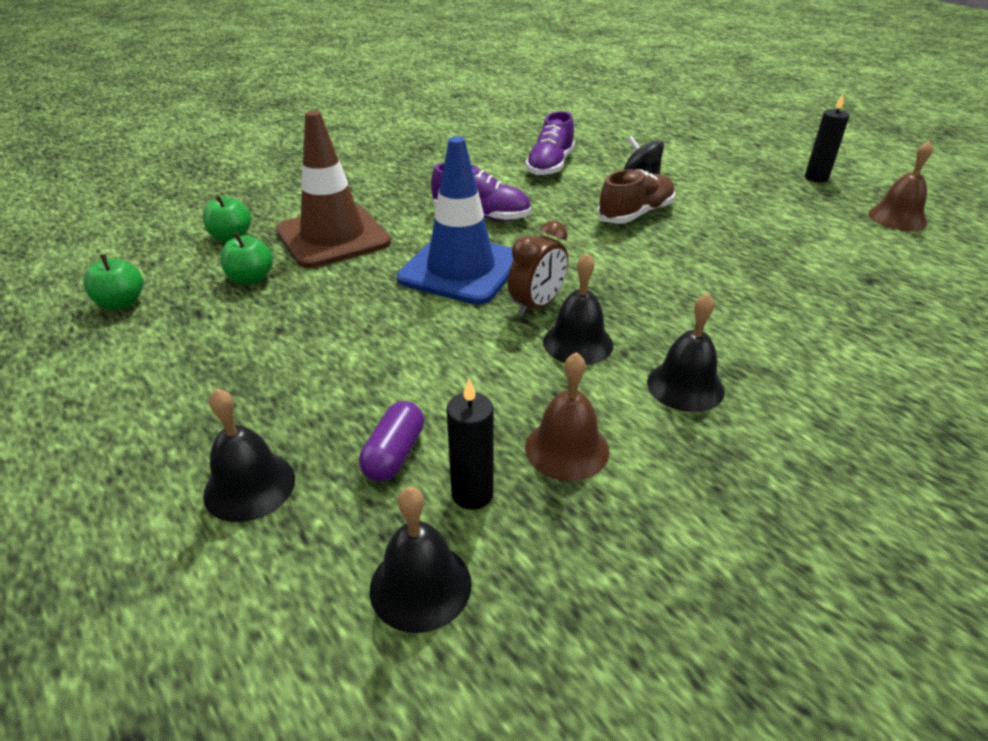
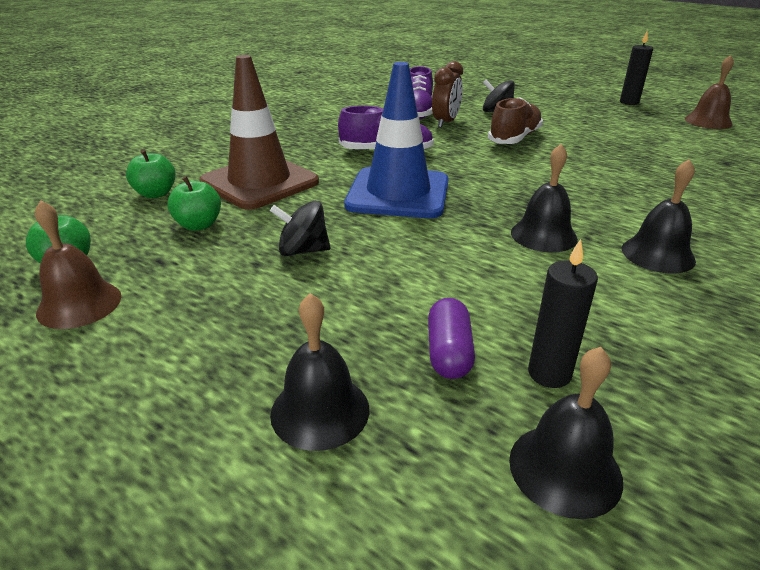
camera: 15 degrees left, 5 degrees down
(328, 322) = (302, 250): none -> black spinning top
(537, 305) = (486, 212): brown clock -> brown clock (445, 123)
(567, 449) = (602, 319): brown bell -> brown bell (79, 304)

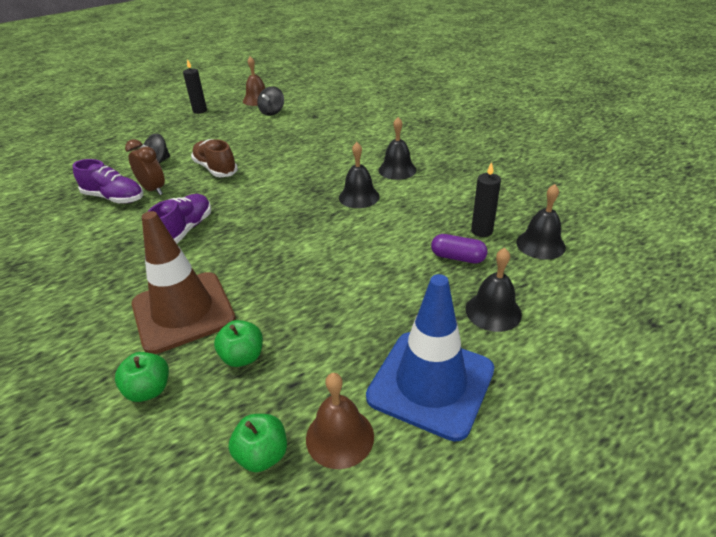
camera: 70 degrees left, 5 degrees up
(302, 250) = (322, 298): black spinning top -> black spinning top (272, 112)
(398, 193) = (264, 239): blue traffic cone -> blue traffic cone (431, 383)

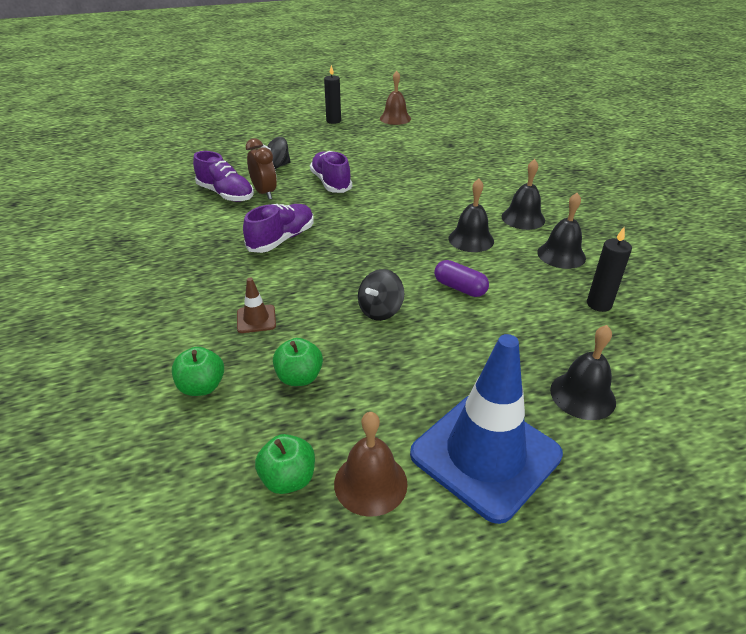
camera: 15 degrees right, 0 degrees up
(183, 312) = (256, 319): brown traffic cone -> brown traffic cone, size x0.42
(215, 169) = (331, 183): brown shoe -> purple shoe
(272, 112) = (407, 134): black spinning top -> black spinning top (380, 310)
(457, 257) = (561, 327): purple capsule -> purple capsule (460, 288)
(540, 244) = (665, 334): black bell -> black bell (561, 255)

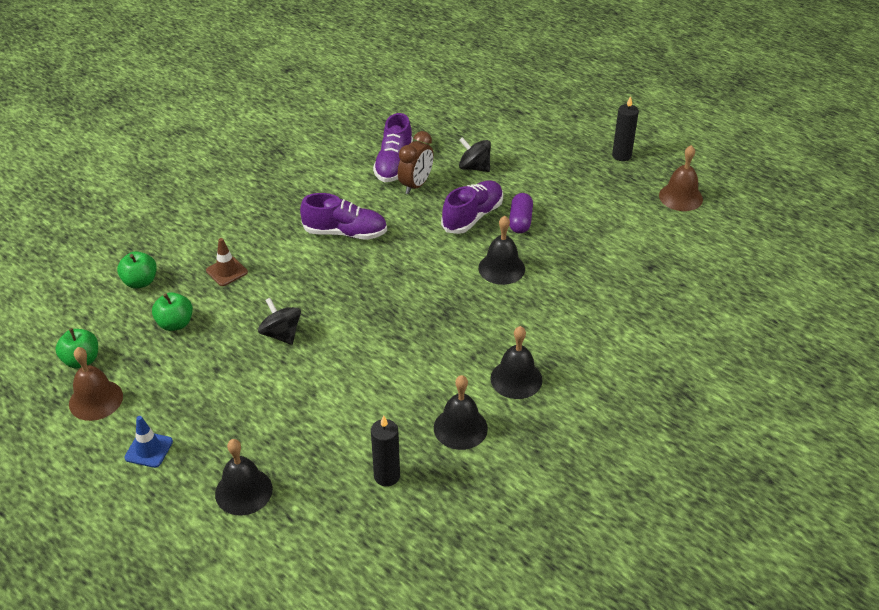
camera: 60 degrees right, 5 degrees up
(380, 310) = (281, 334): black spinning top -> black spinning top turned 45 degrees clockwise
(460, 288) = (348, 371): purple capsule -> purple capsule (520, 221)
(471, 239) = (439, 352): black bell -> black bell (501, 268)
(485, 454) = (149, 449): blue traffic cone -> blue traffic cone, size x0.42

